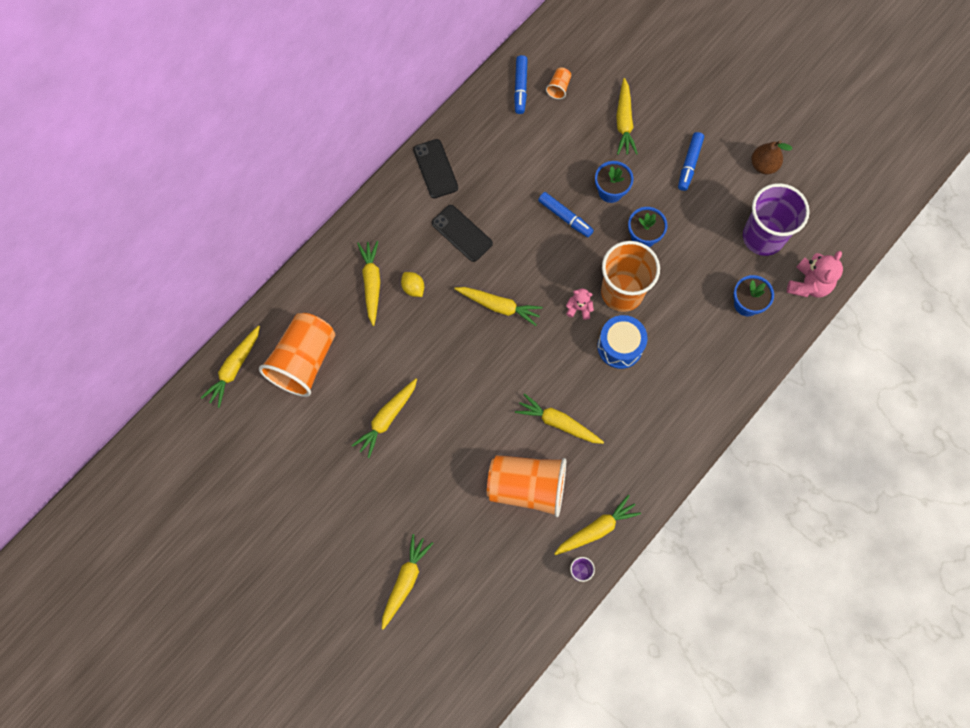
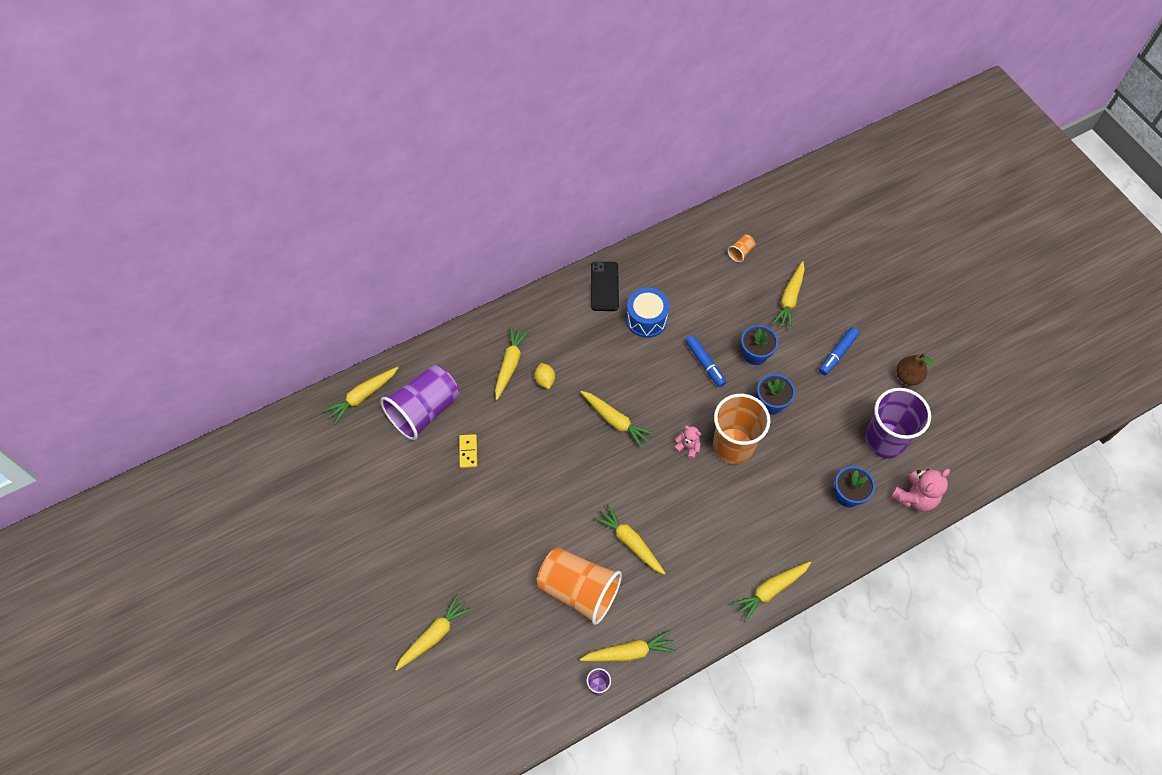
camera: 20 degrees right, 10 degrees down
(303, 361) = (424, 410): orange cup -> purple cup
(365, 388) = (468, 452): none -> yellow domino
(387, 419) = (476, 485): yellow carrot -> yellow carrot (770, 590)
(462, 233) = (606, 348): black phone -> none
(520, 87) = (706, 242): blue marker -> none
(620, 346) = (713, 493): blue drum -> blue drum (646, 319)

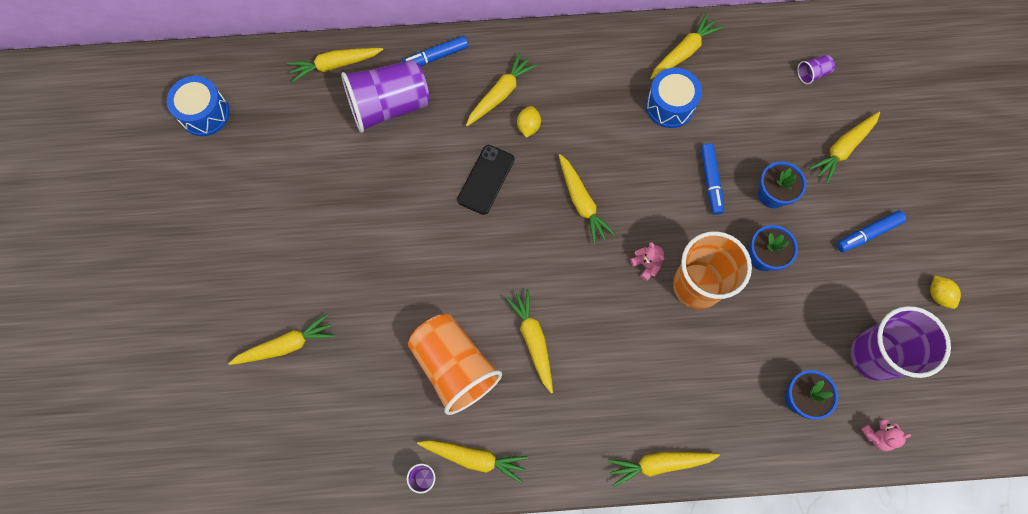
camera: 25 degrees right, 10 degrees up
(270, 481) = (205, 114): none -> blue drum
(443, 356) = (435, 57): none -> blue marker
(468, 452) = (412, 168): yellow domino -> none
(604, 286) = (641, 51): black phone -> black phone (486, 179)
(637, 274) = (683, 52): none -> yellow carrot
(740, 252) = (812, 74): orange cup -> purple cup
(908, 377) = (938, 295): brown pear -> yellow lemon
(915, 497) = (877, 436): pink teddy bear -> pink teddy bear, size x0.58

